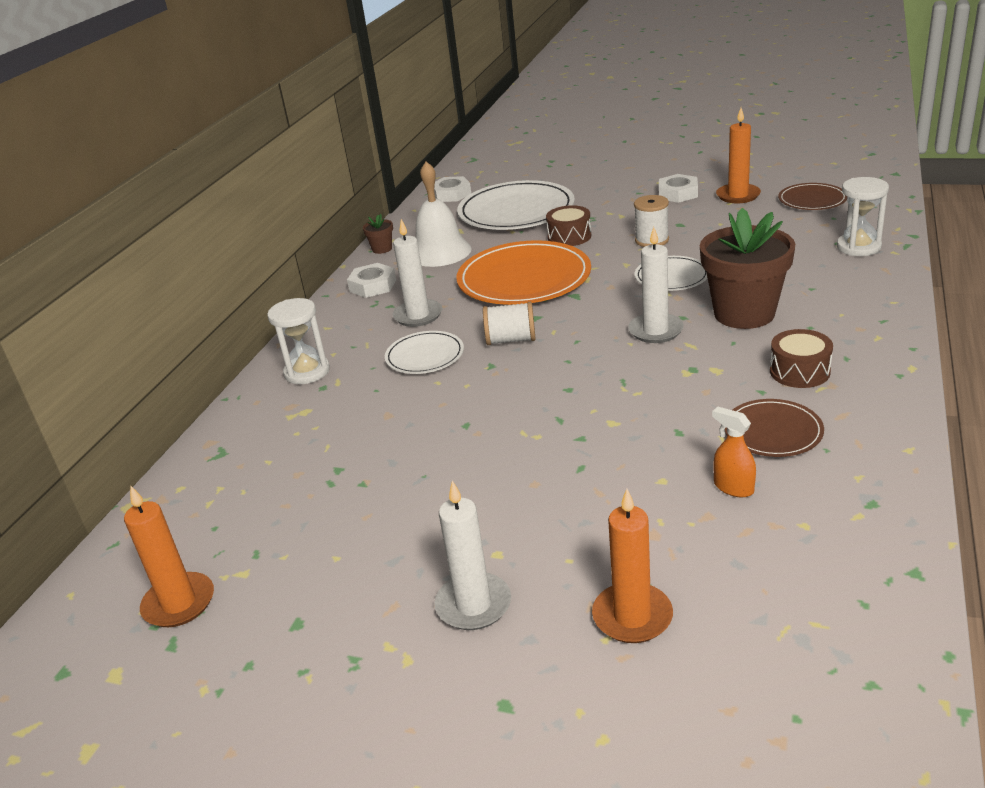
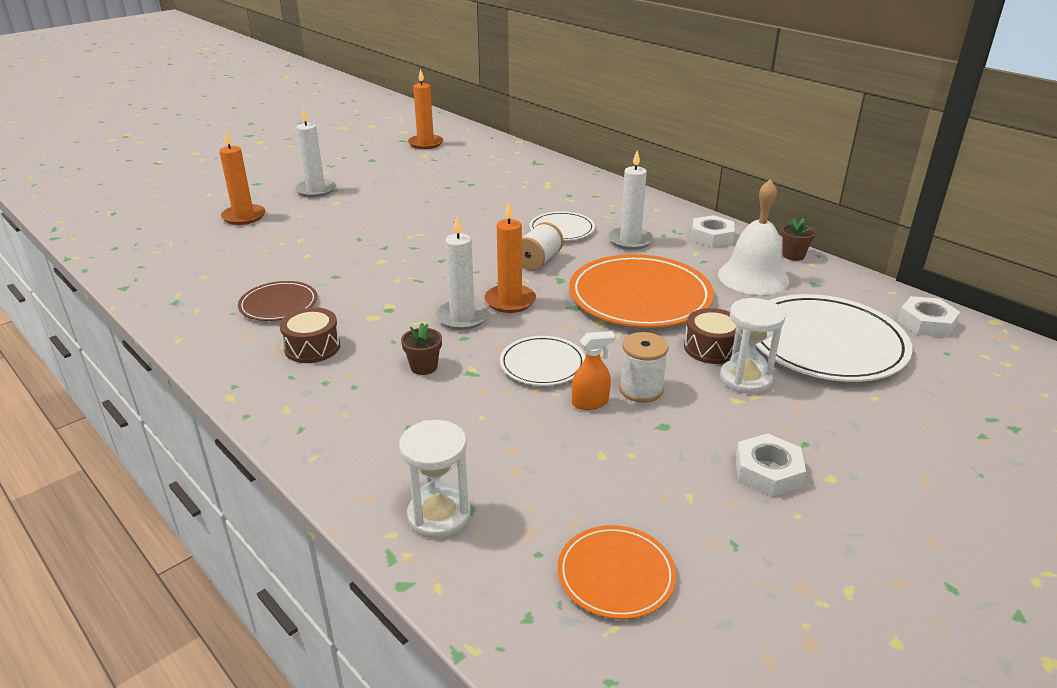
camera: 115 degrees right, 0 degrees up
(307, 372) = (596, 194): white hourglass -> white hourglass (745, 379)
(733, 487) = (263, 271): orange spray bottle -> orange spray bottle (590, 403)
(738, 195) = (706, 517): orange candle -> orange candle (510, 301)
(744, 313) = (424, 367): brown flower pot -> brown flower pot, size x0.42
(812, 200) = (616, 574): brown plate -> orange plate

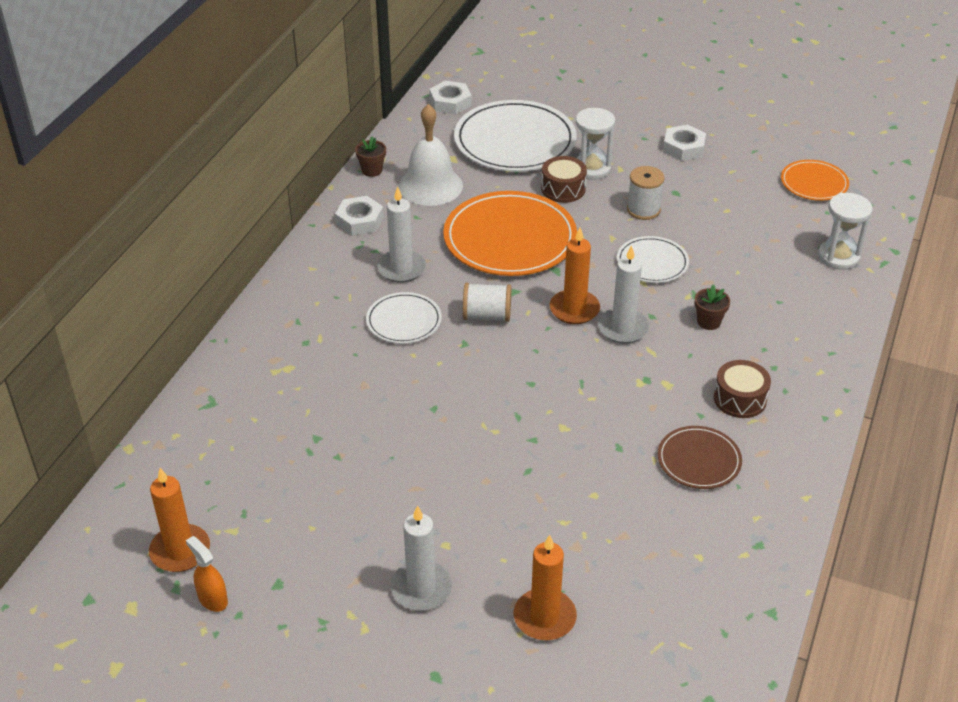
camera: 115 degrees left, 10 degrees up
(590, 403) = (678, 228): orange spray bottle -> orange spray bottle (212, 599)

